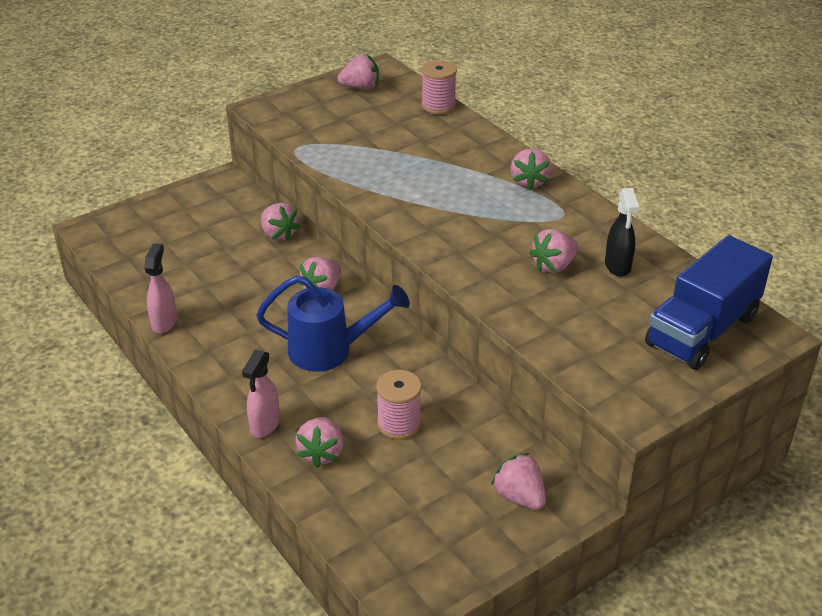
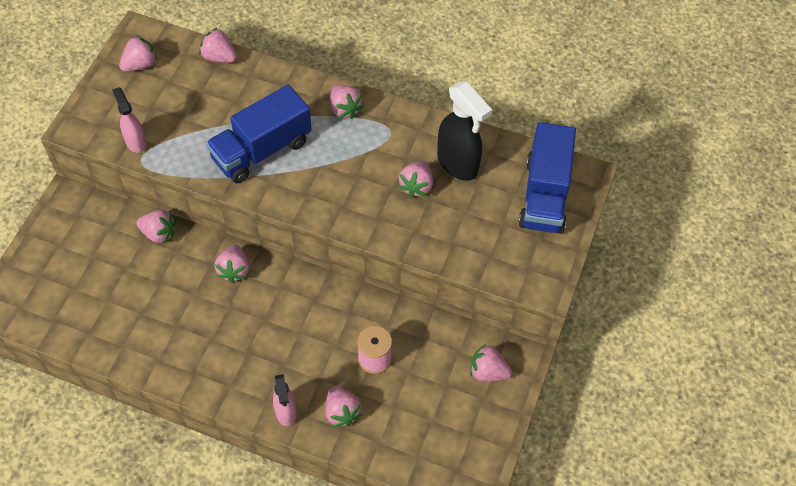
camera: 35 degrees left, 20 degrees up
(164, 322) = (139, 365): pink spray bottle -> pink spray bottle (135, 142)
(329, 350) = (281, 323): blue watering can -> none
(415, 181) = (261, 150): none -> blue truck
(438, 106) = (219, 57): pink spool -> pink strawberry
(617, 266) = (458, 164): black spray bottle -> black spray bottle, size x1.68

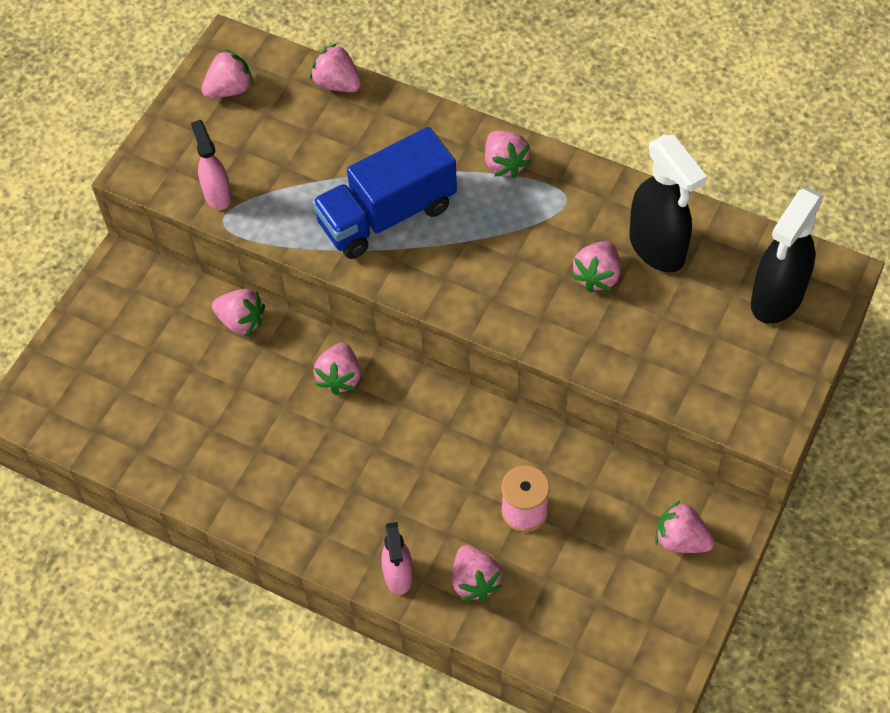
camera: 10 degrees right, 0 degrees up
(544, 195) = (776, 298): blue truck -> black spray bottle

